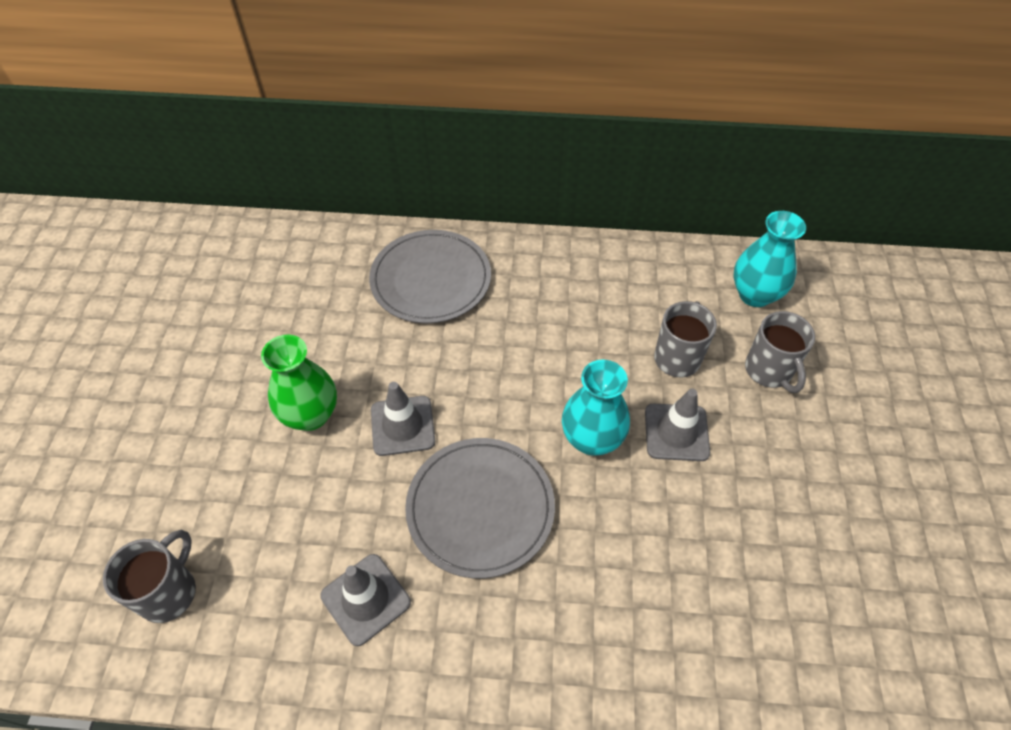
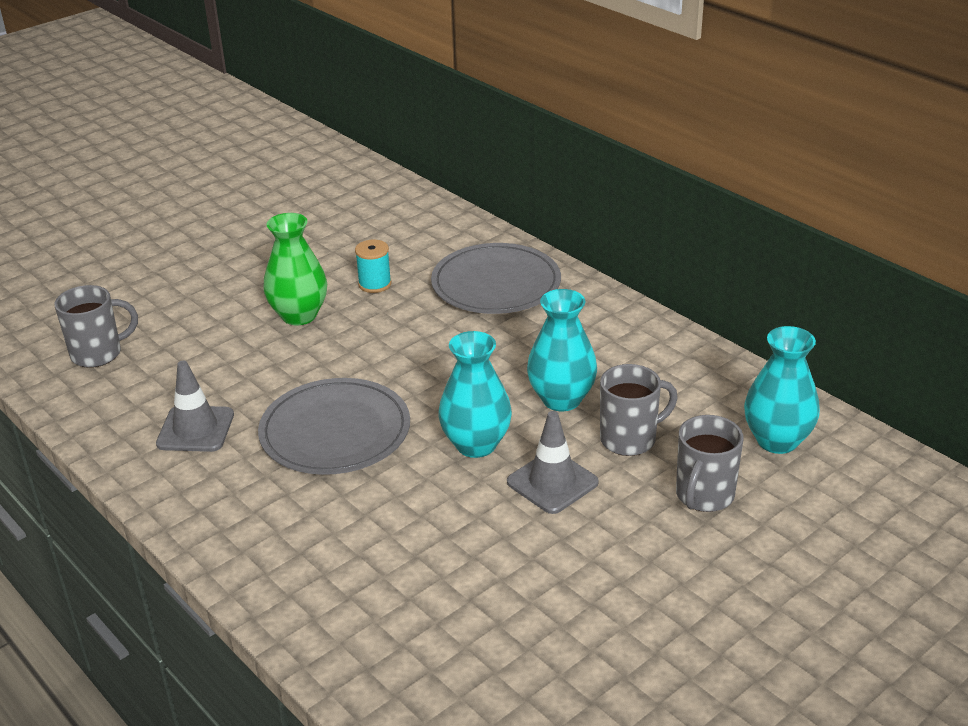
camera: 45 degrees right, 20 degrees down
(336, 340) = (375, 284): none -> turquoise spool
(402, 426) = (350, 356): grey traffic cone -> none
(598, 355) = (561, 399): none -> turquoise vase

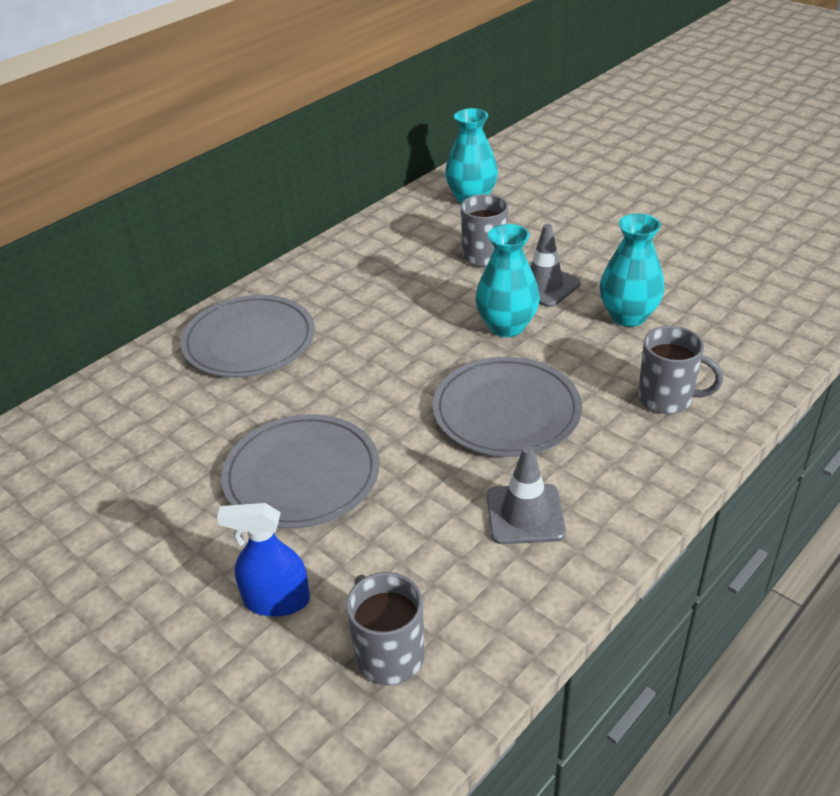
camera: 95 degrees left, 5 degrees up
(174, 307) = (276, 600): none -> blue spray bottle
(299, 315) = (302, 475): green vase -> grey plate
(375, 284) = (240, 425): turquoise spool -> none
(561, 399) = (436, 289): turquoise vase -> turquoise vase (628, 316)
(704, 496) = (540, 224): grey mug -> grey mug (667, 399)

